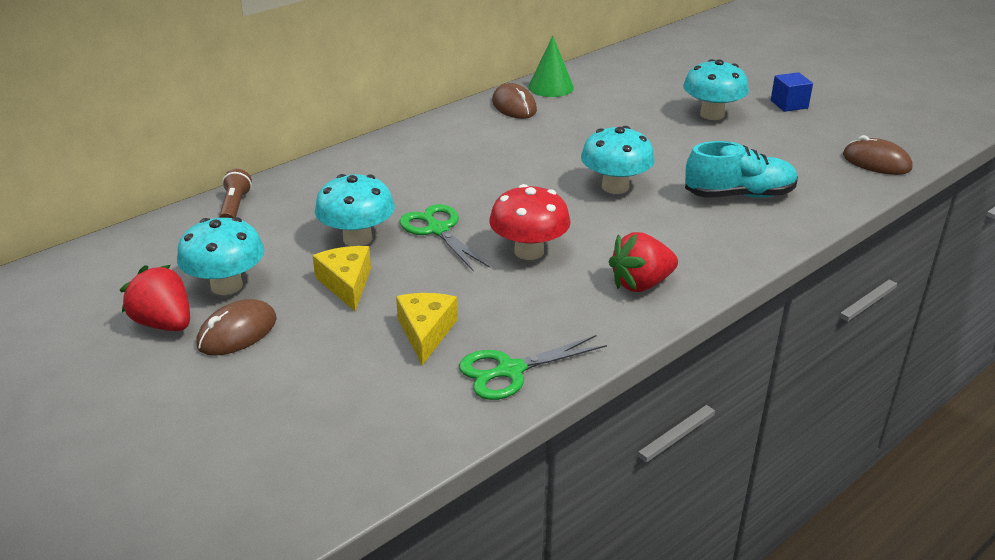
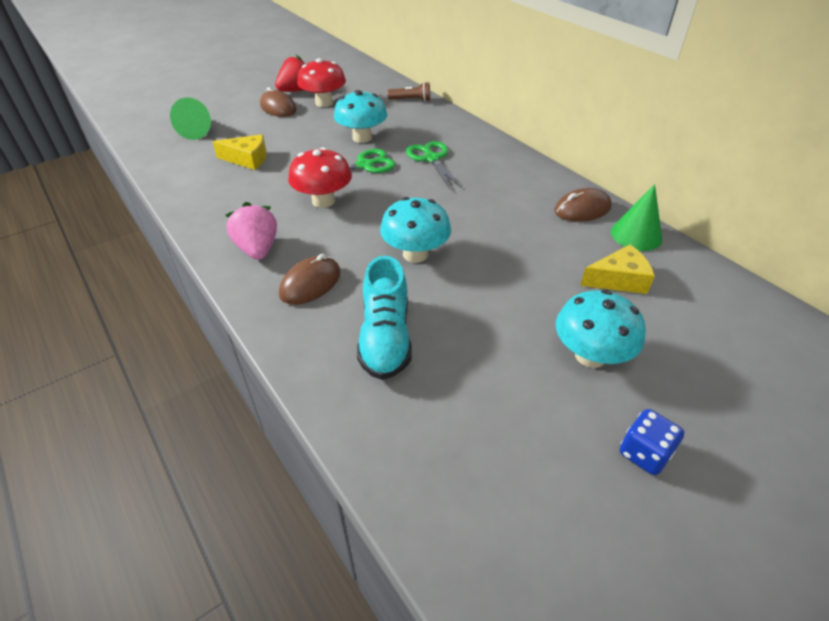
camera: 95 degrees right, 10 degrees up
(226, 286) = (324, 103): turquoise mushroom -> red mushroom
(321, 411) = (198, 131): none -> green cone
(346, 284) = (311, 135): yellow cheese -> yellow cheese (618, 280)
(510, 371) = (192, 186): green scissors -> green scissors (431, 159)
(641, 284) = (257, 249): red strawberry -> pink strawberry
(789, 104) = (644, 453): blue cube -> blue dice
(876, 162) = (455, 512): brown mouse -> brown mouse (310, 283)

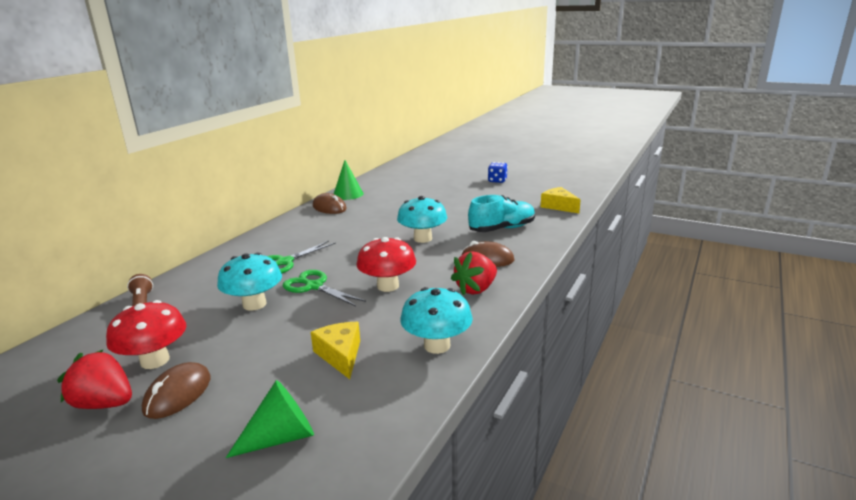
camera: 115 degrees left, 20 degrees down
(257, 249) = (476, 289): pink strawberry -> red strawberry
(590, 355) = (457, 192): turquoise mushroom -> turquoise mushroom (437, 345)
(618, 280) = (394, 193): yellow cheese -> yellow cheese (558, 206)

